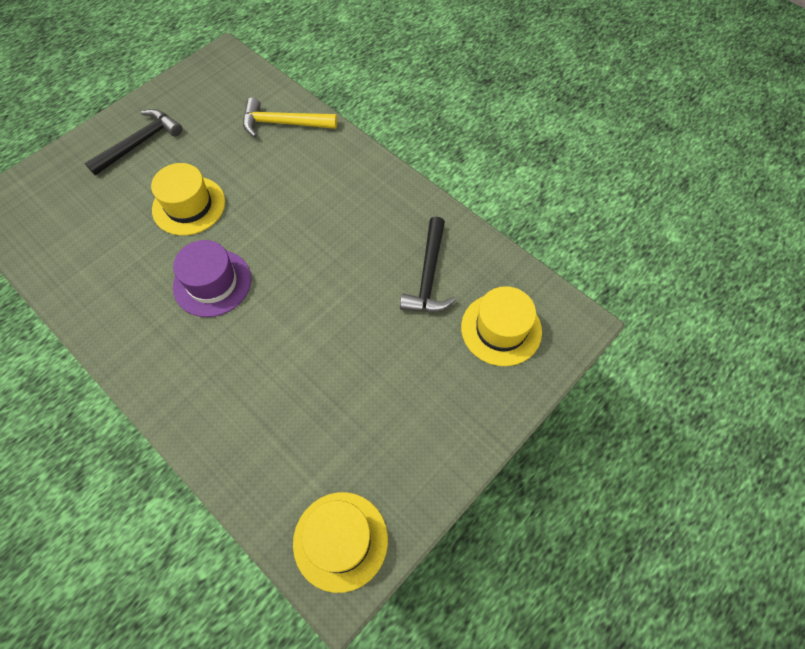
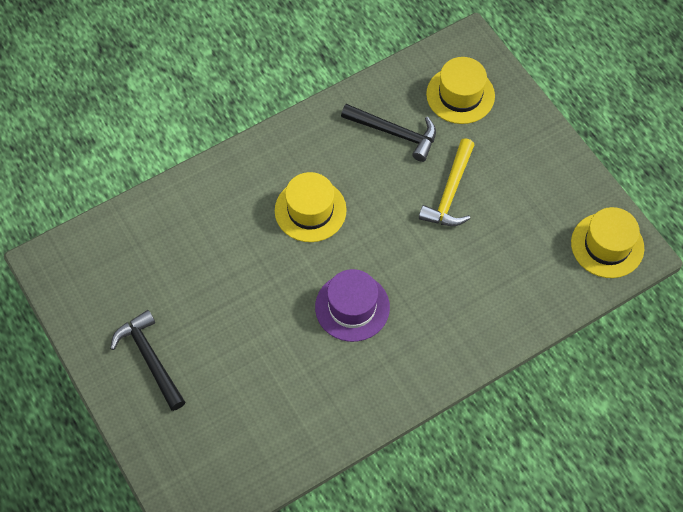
camera: 75 degrees left, 0 degrees up
(189, 205) = (253, 318): yellow hat -> yellow hat (310, 210)
(284, 123) = (172, 216): yellow hammer -> yellow hammer (450, 192)

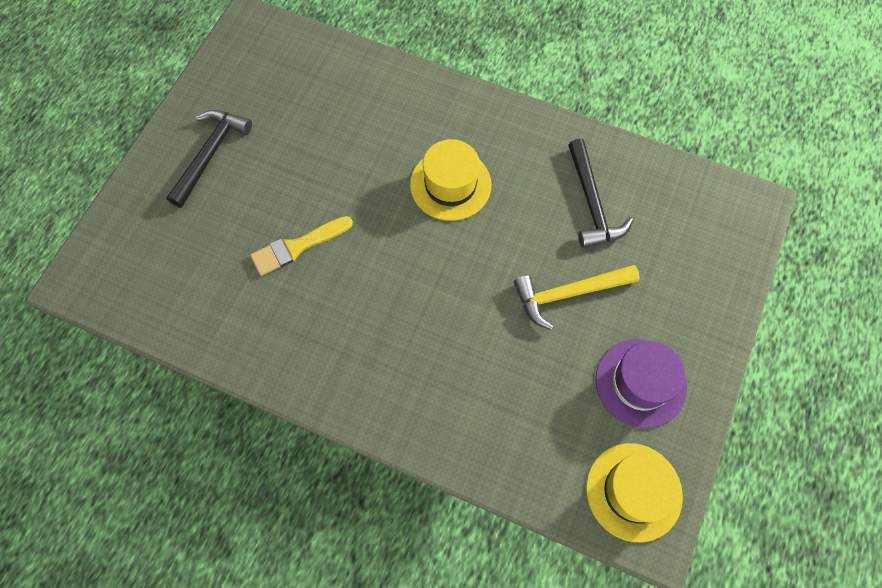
camera: 55 degrees right, 5 degrees up
(282, 342) = (297, 247): none -> yellow brush
(352, 307) = (376, 284): purple hat -> purple hat (640, 383)
(460, 95) = (686, 234): yellow hat -> none

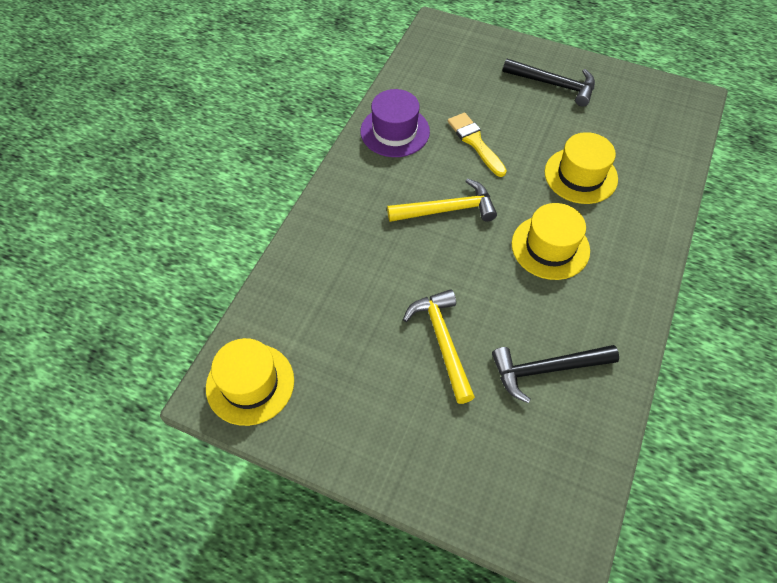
camera: 90 degrees right, 10 degrees down
(355, 145) = (580, 175): none -> yellow hat
(398, 282) = (447, 209): none -> yellow hammer
(640, 383) = (351, 399): purple hat -> purple hat (395, 131)

